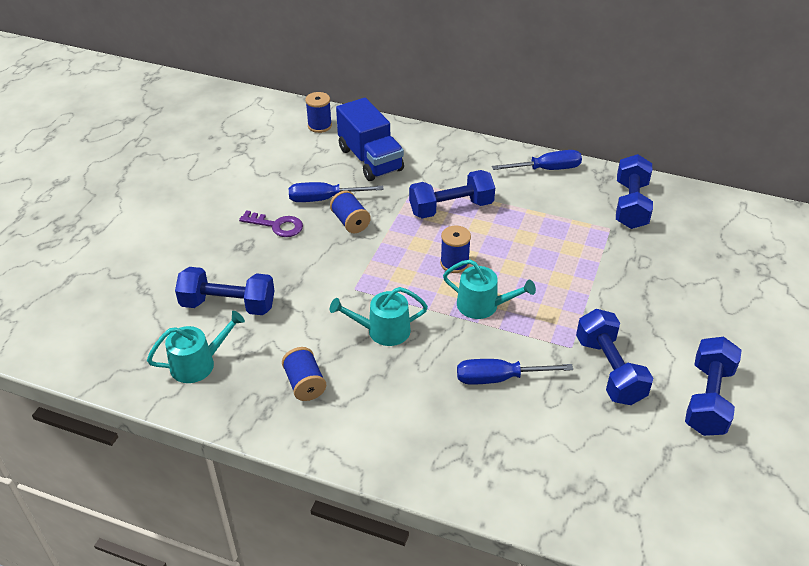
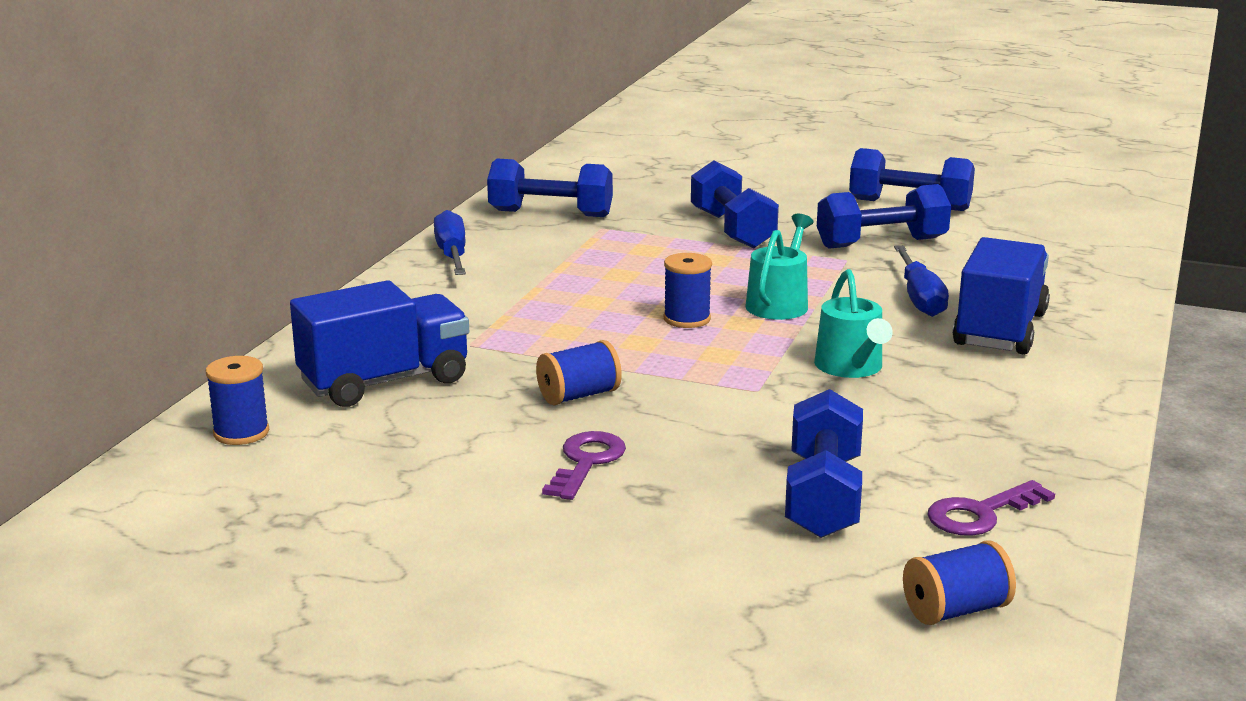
camera: 90 degrees left, 20 degrees down
(198, 364) = (980, 514): turquoise watering can -> purple key
(305, 384) = (986, 421): blue spool -> blue spool (955, 610)
(323, 199) = (506, 421): blue screwdriver -> none
(444, 415) = (1000, 330): none -> blue truck
(451, 208) = (546, 319): blue dumbbell -> blue dumbbell (732, 230)

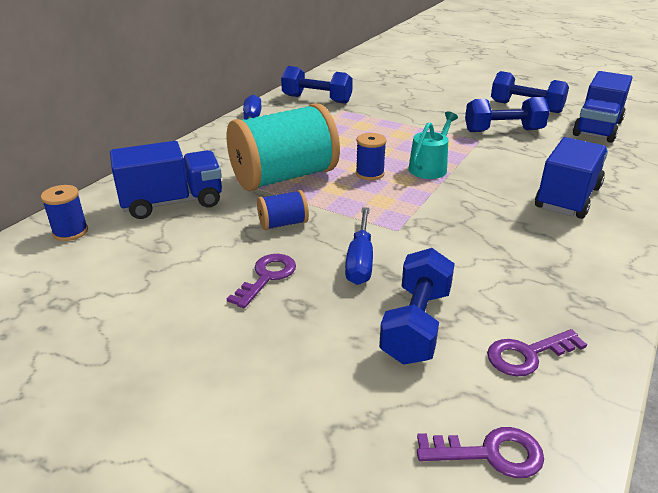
camera: 10 degrees right, 10 degrees up
(550, 334) = (284, 177): none -> turquoise spool
(732, 230) = (416, 116): blue dumbbell -> none
(851, 367) = (463, 218): turquoise watering can -> none
(920, 299) = (519, 171): blue screwdriver -> blue screwdriver (360, 261)
(955, 610) = (490, 454): blue spool -> purple key
(1029, 230) = (597, 128): none -> blue truck

